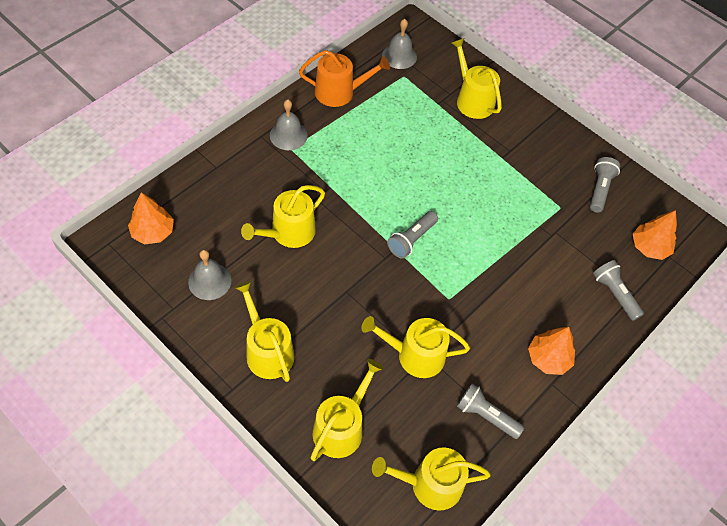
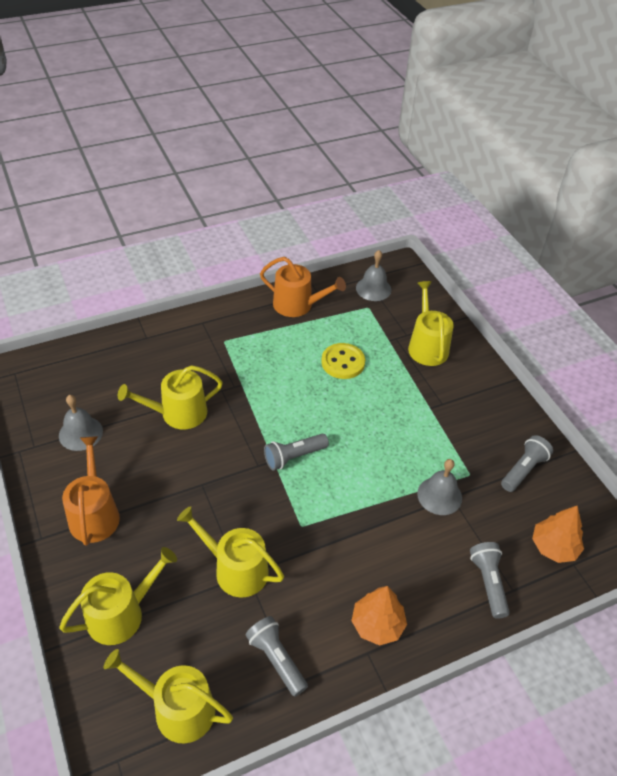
camera: 25 degrees right, 10 degrees down
(153, 232) = (58, 375): orange tree -> none
(267, 350) = (94, 513): yellow watering can -> orange watering can
(288, 135) = (228, 328): grey bell -> grey bell (439, 495)
(408, 137) = (343, 362): none -> yellow button

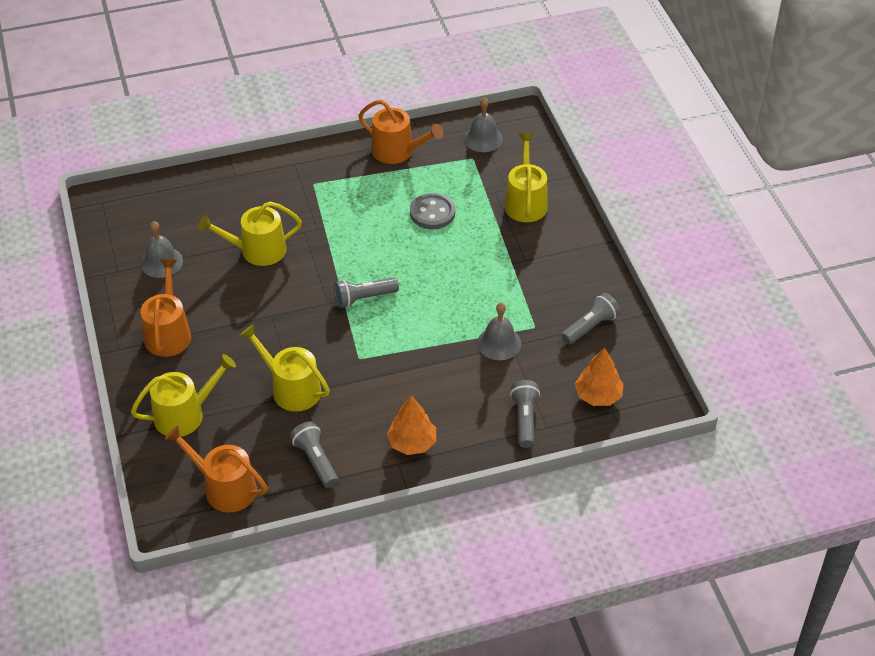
camera: 10 degrees right, 0 degrees up
(177, 708) = (224, 488): yellow watering can -> orange watering can
(343, 362) = (432, 213): yellow button -> grey button

